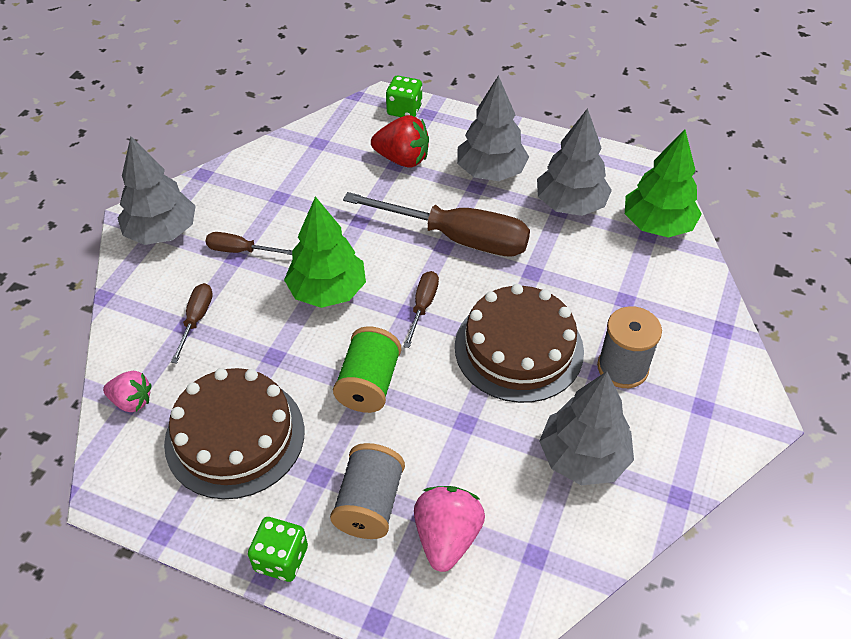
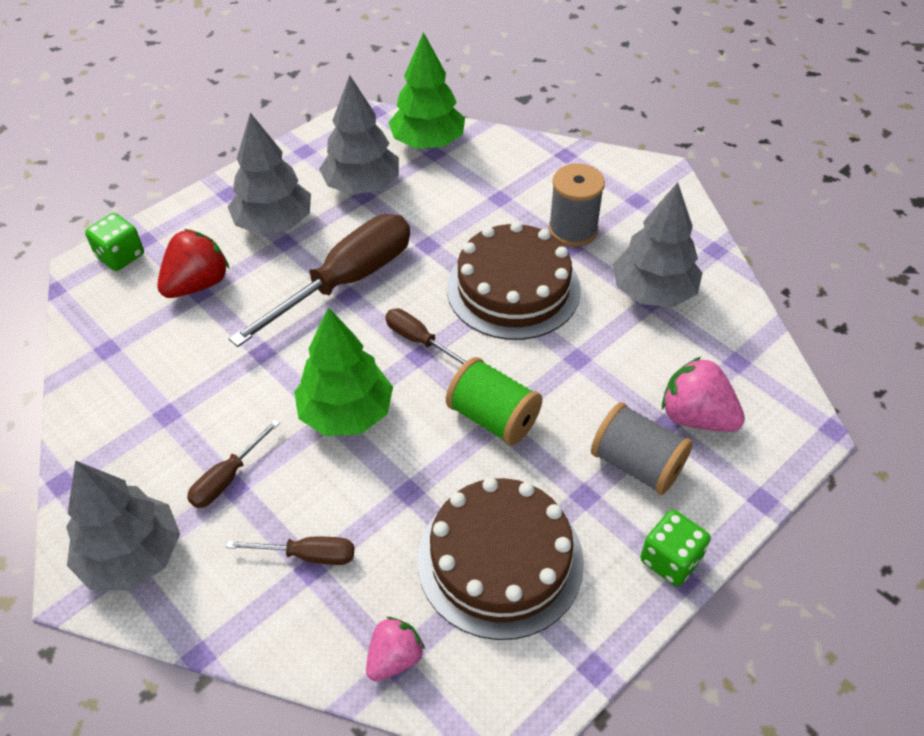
camera: 65 degrees left, 0 degrees up
(196, 320) = (308, 555): brown screwdriver -> brown screwdriver turned 150 degrees clockwise

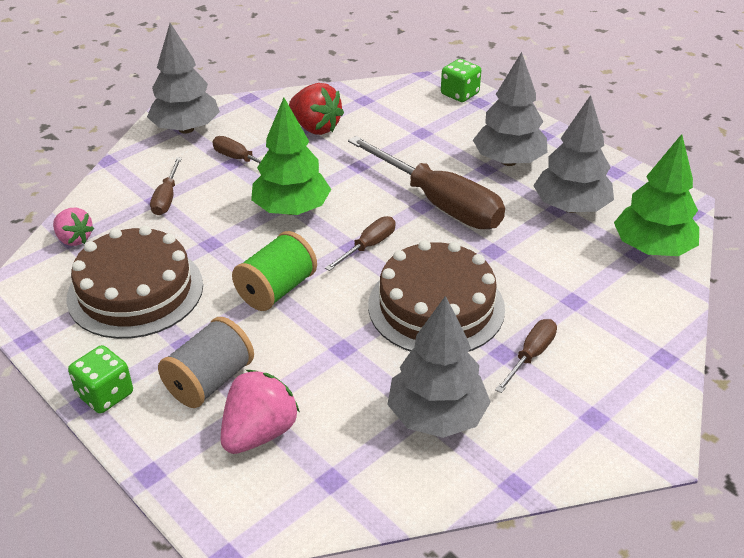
camera: 90 degrees right, 10 degrees down
(197, 284) = (431, 130): red strawberry -> red strawberry (315, 128)
(573, 230) = (530, 355): grey spool -> brown screwdriver

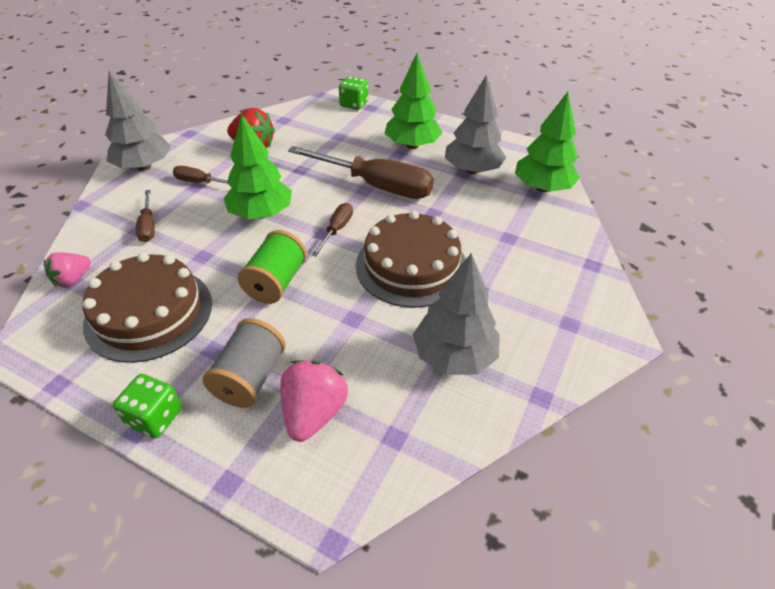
camera: 20 degrees left, 5 degrees up
(74, 239) = (73, 279): pink strawberry -> pink strawberry turned 105 degrees clockwise
(508, 161) = (412, 145): grey tree -> green tree
(530, 355) = (500, 287): brown screwdriver -> none

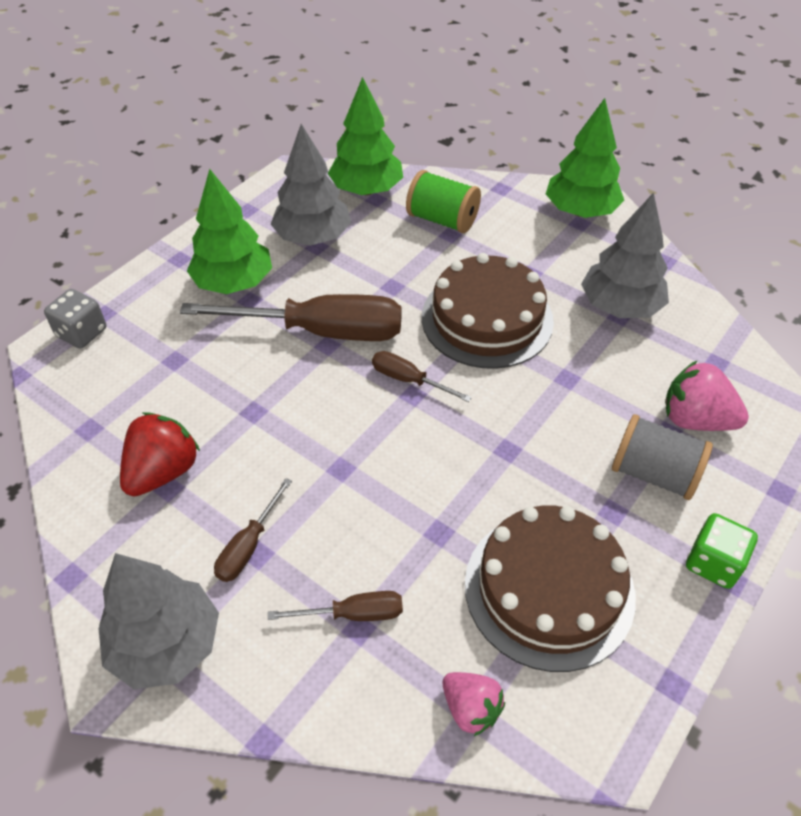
camera: 80 degrees left, 5 degrees up
(261, 214) = (355, 462): green tree -> green tree (580, 211)
(276, 282) = (502, 447): green spool -> green spool (442, 220)
(354, 104) = (82, 333): green dice -> grey dice
(376, 185) = (320, 331): brown screwdriver -> brown screwdriver turned 60 degrees clockwise

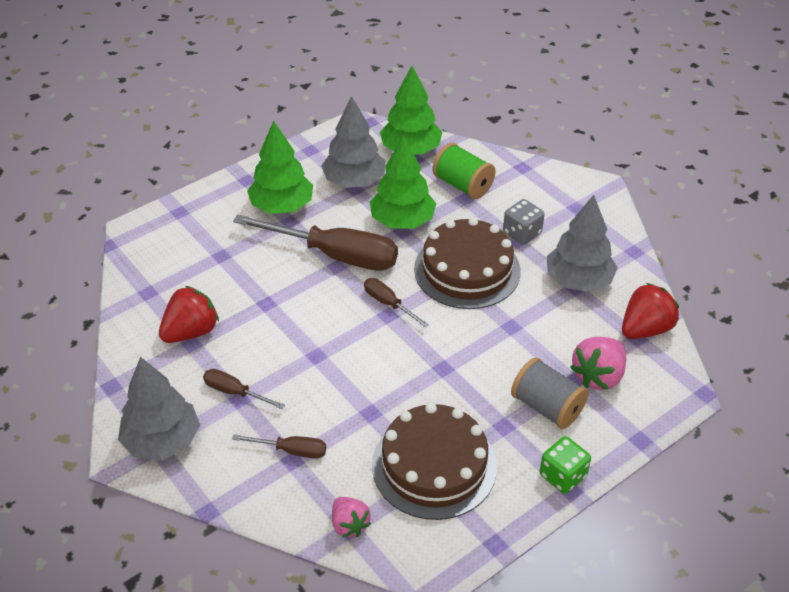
camera: 15 degrees right, 5 degrees down
(82, 333) = (160, 223): grey dice -> grey dice (522, 233)
(249, 545) = (235, 392): brown screwdriver -> brown screwdriver turned 75 degrees clockwise
(580, 211) = (581, 198): green tree -> green tree (402, 221)
(695, 419) = (598, 376): pink strawberry -> pink strawberry turned 90 degrees counterclockwise
(720, 349) = (645, 329): none -> red strawberry

